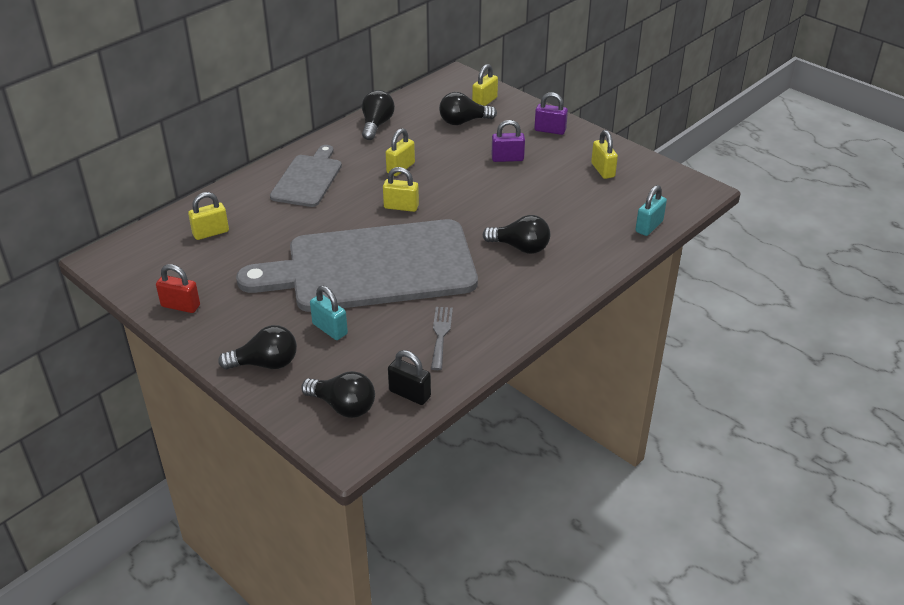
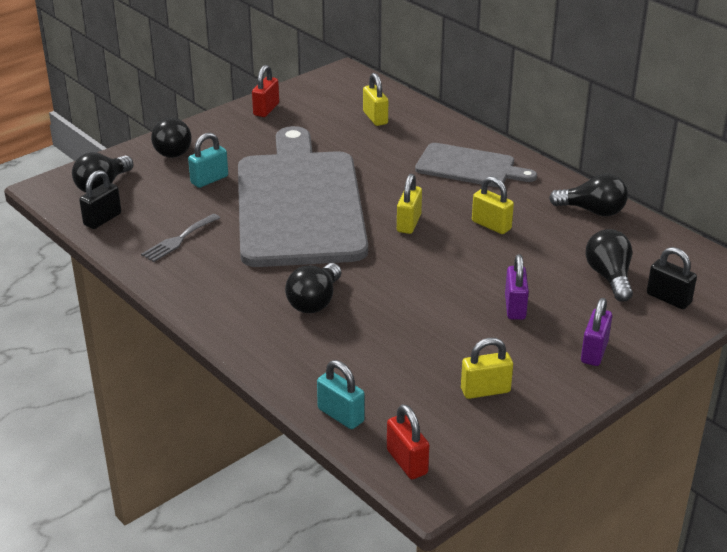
camera: 95 degrees right, 5 degrees down
(441, 335) = (179, 239): grey fork -> grey fork turned 120 degrees clockwise
(484, 102) = (668, 299): yellow padlock -> black padlock
(683, 198) = (407, 462): none -> red padlock

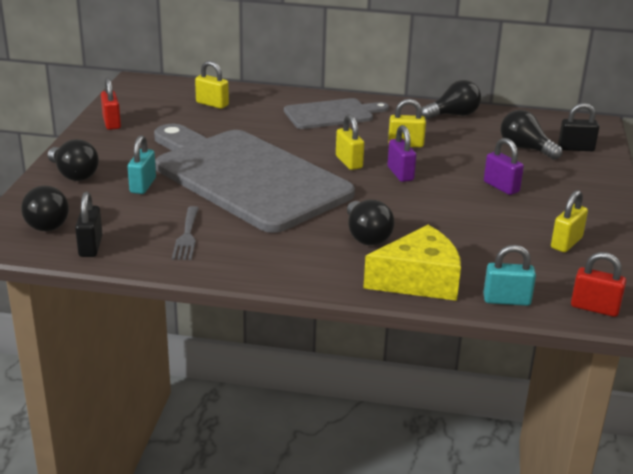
camera: 40 degrees left, 5 degrees down
(296, 361) = (419, 280): none -> yellow cheese
(594, 352) = (587, 194): purple padlock -> purple padlock (400, 174)

